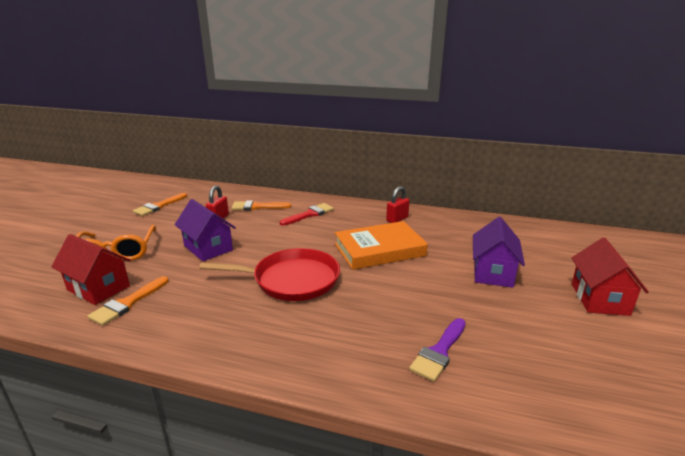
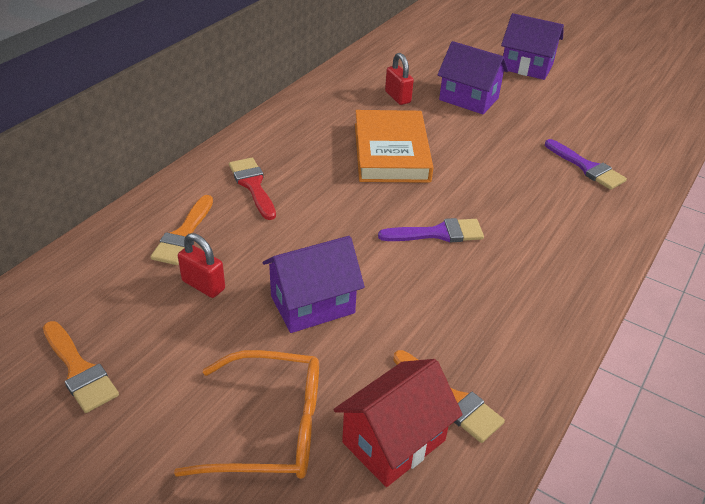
camera: 75 degrees left, 15 degrees up
(291, 280) = (438, 233): red pan -> purple brush
(397, 219) = (316, 118): red padlock -> red padlock (397, 97)
(599, 299) = (526, 67): red house -> purple house

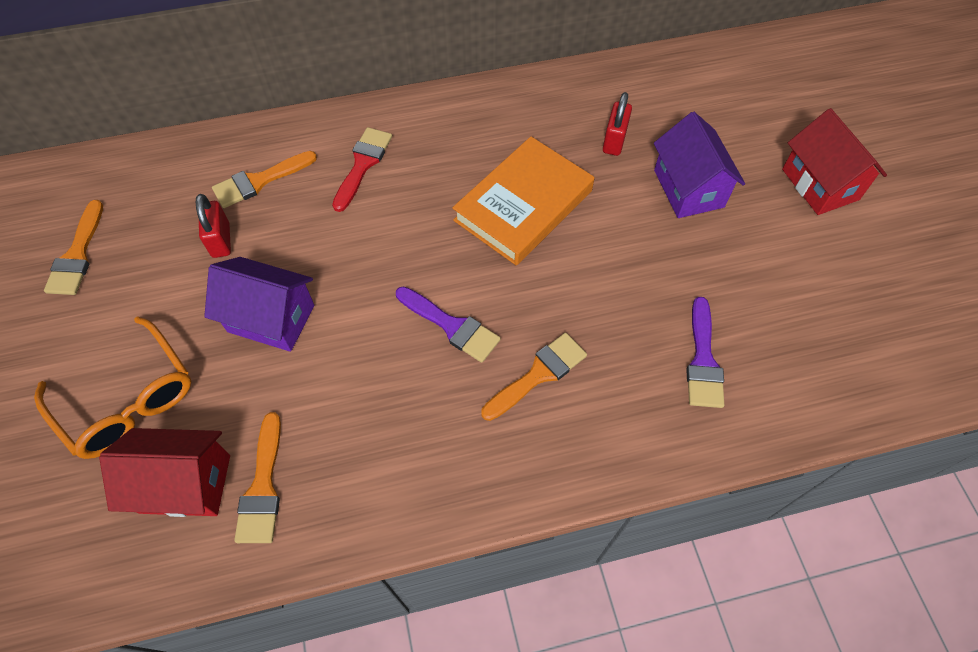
camera: 45 degrees right, 20 degrees up
(520, 225) = (538, 374): none -> orange brush
(526, 67) = (820, 184): purple house -> red house

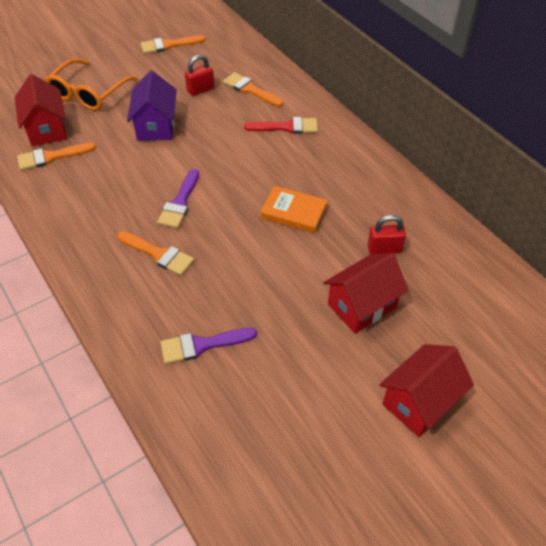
camera: 70 degrees right, 10 degrees down
(523, 205) = (293, 212): orange book -> orange book, size x0.63
(688, 188) = (362, 306): purple house -> red house

